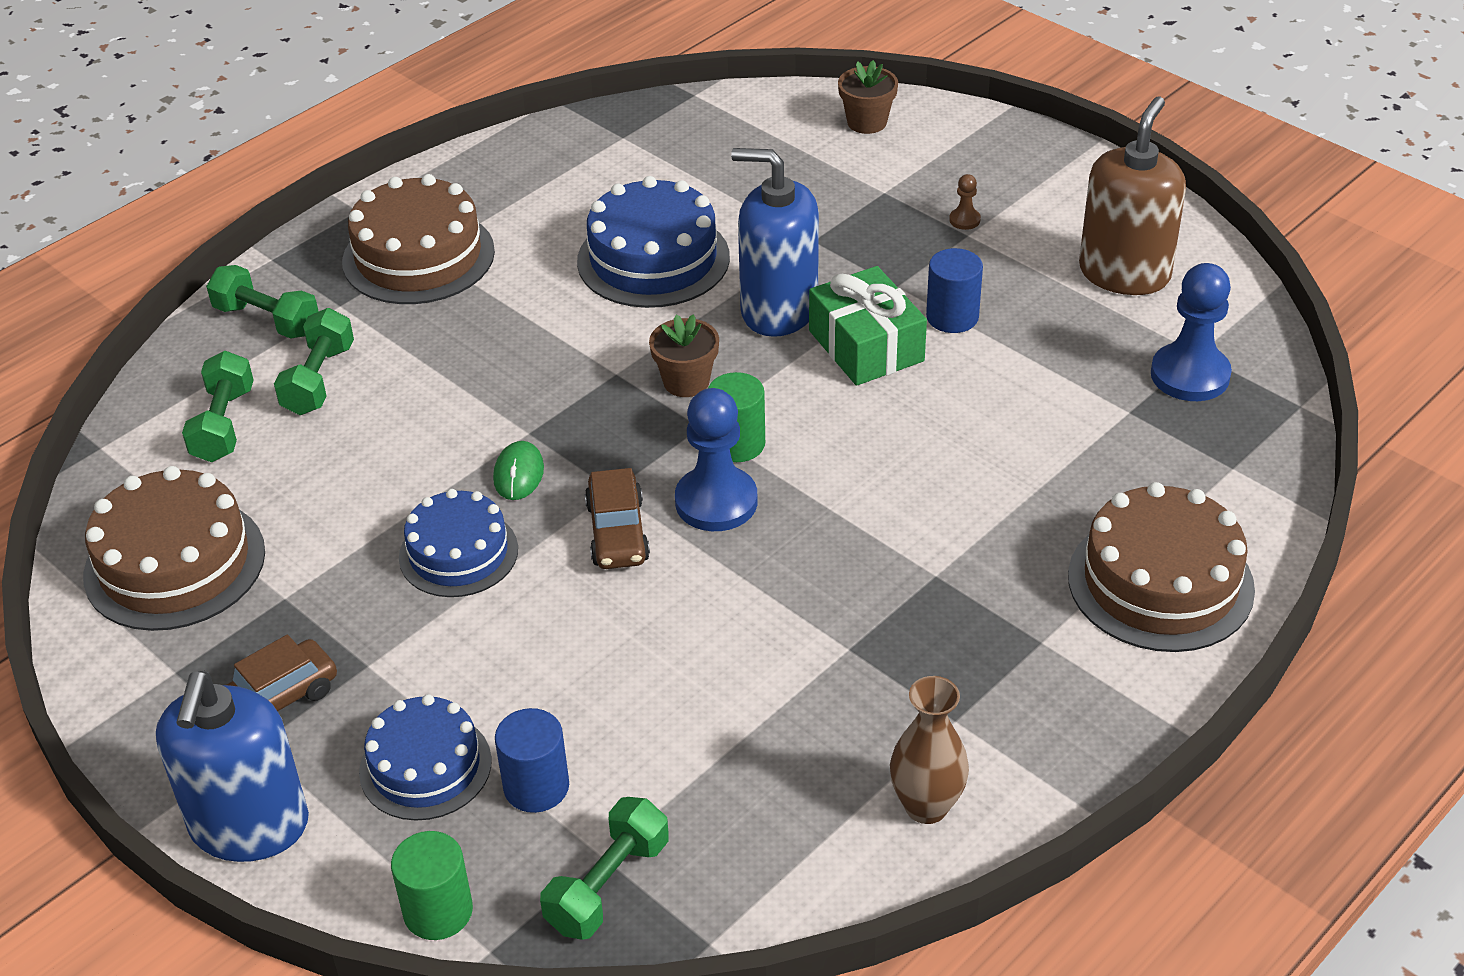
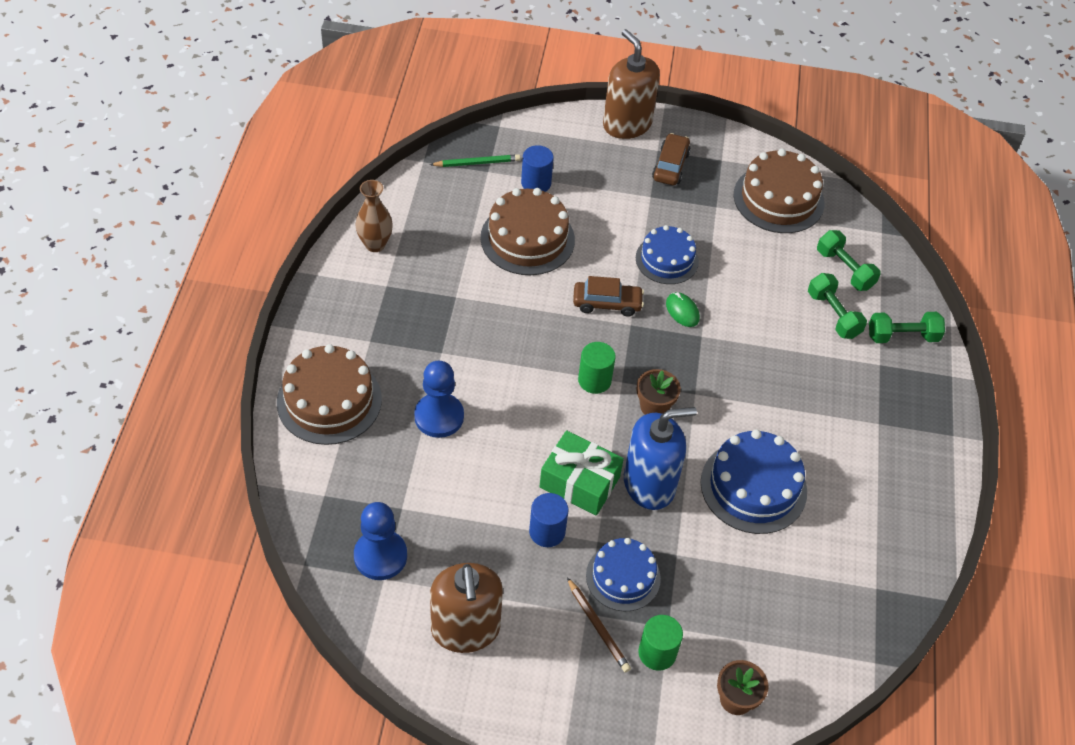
camera: 140 degrees right, 10 degrees up
(249, 826) = (627, 124): blue soap dispenser -> brown soap dispenser
(418, 256) = (880, 419): brown cake -> brown cake (527, 239)
(425, 766) = (585, 171): blue cake -> blue cake (623, 577)
(438, 911) = (530, 129): green cylinder -> green cylinder (657, 653)
(607, 885) = (477, 163): green dumbbell -> green pencil
(617, 532) = (607, 303): brown car -> brown car turned 135 degrees clockwise
(716, 502) = (576, 342): blue pawn -> blue pawn (439, 417)
(964, 220) = (598, 627): brown pawn -> brown pencil

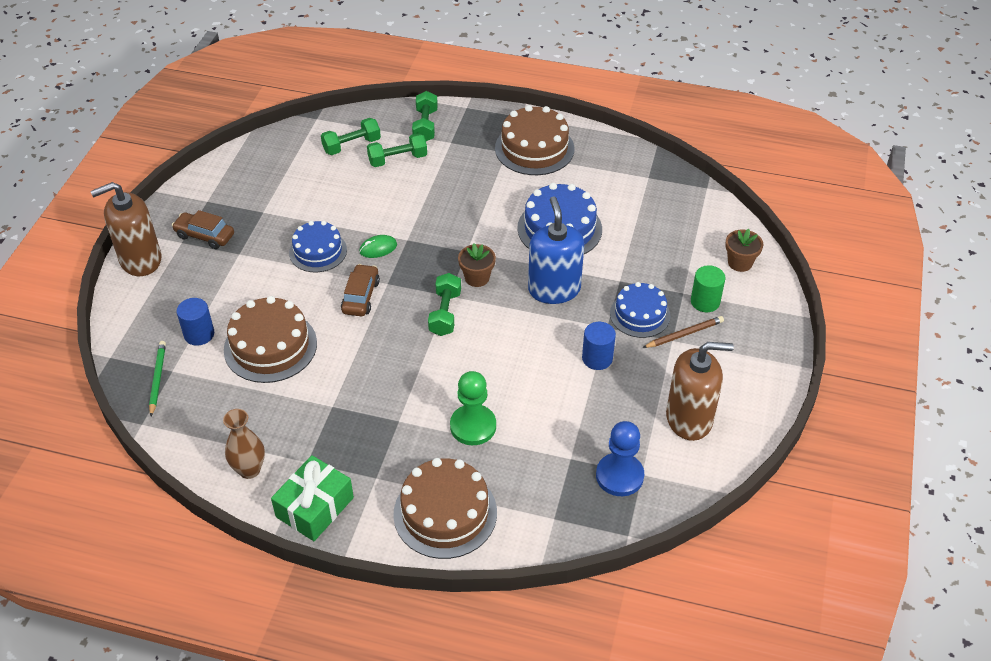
camera: 80 degrees left, 5 degrees down
(439, 417) = (473, 426): blue pawn -> green pawn
(579, 482) = (549, 333): green gift -> green gift (315, 507)
(594, 380) = (445, 313): green cylinder -> green dumbbell
(778, 199) = (264, 172): brown cake -> brown cake (534, 148)

